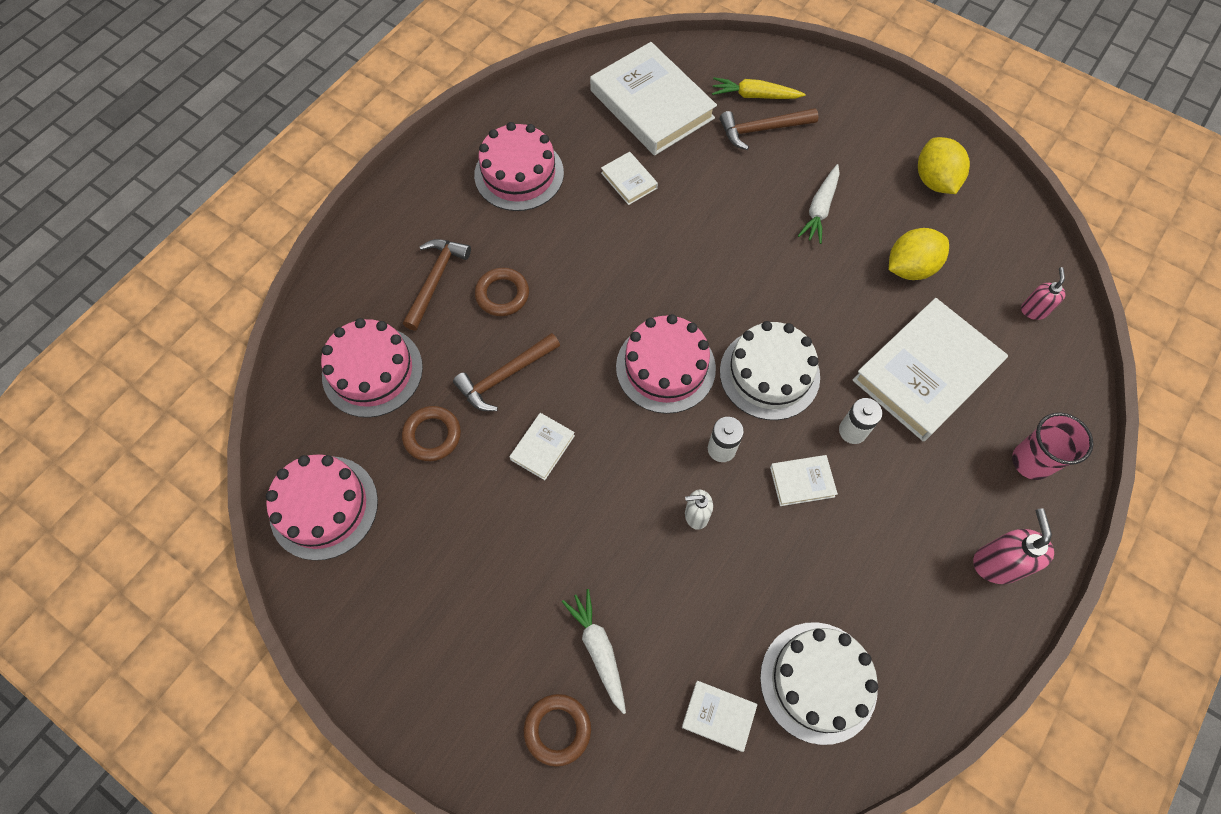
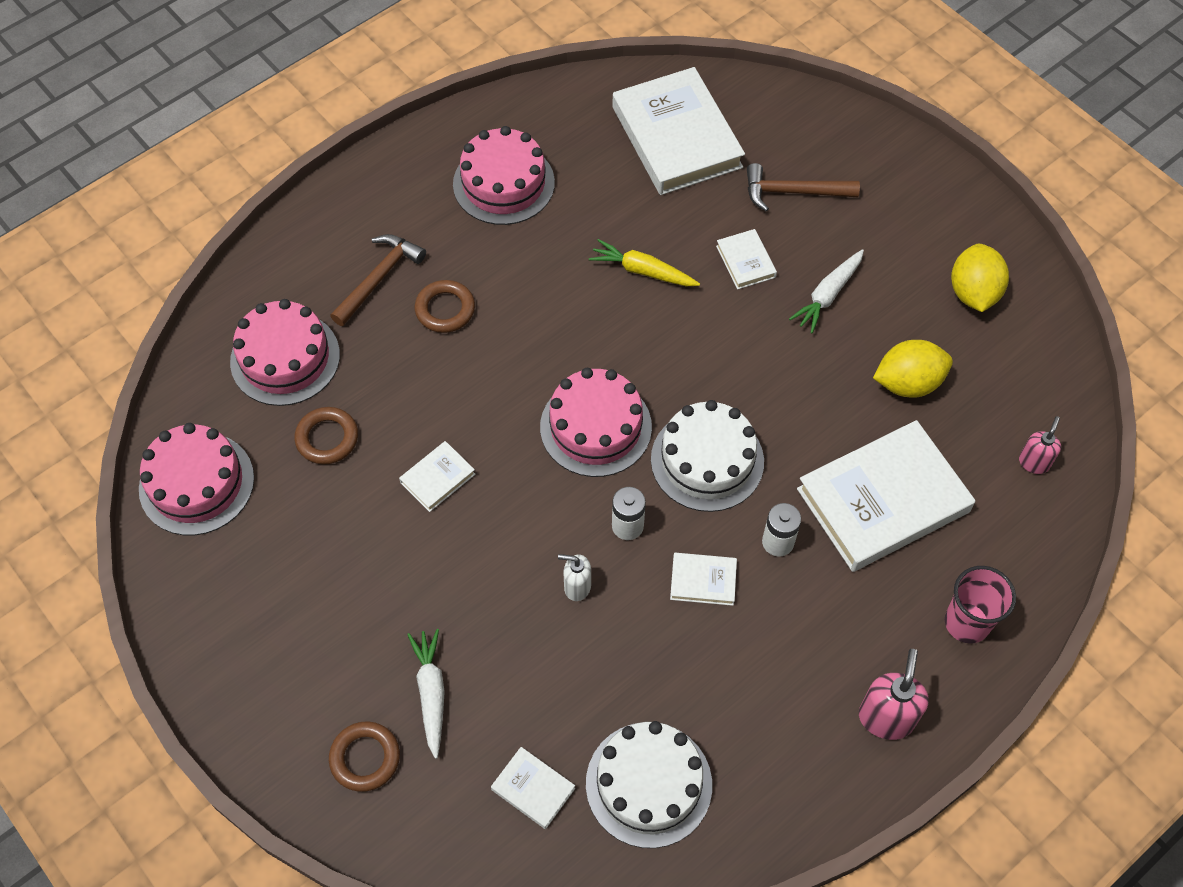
camera: 15 degrees right, 5 degrees down
(505, 376) = (421, 396): brown hammer -> none
(629, 180) = (622, 217): white book -> white book (745, 261)
(754, 96) = (798, 152): yellow carrot -> yellow carrot (642, 271)

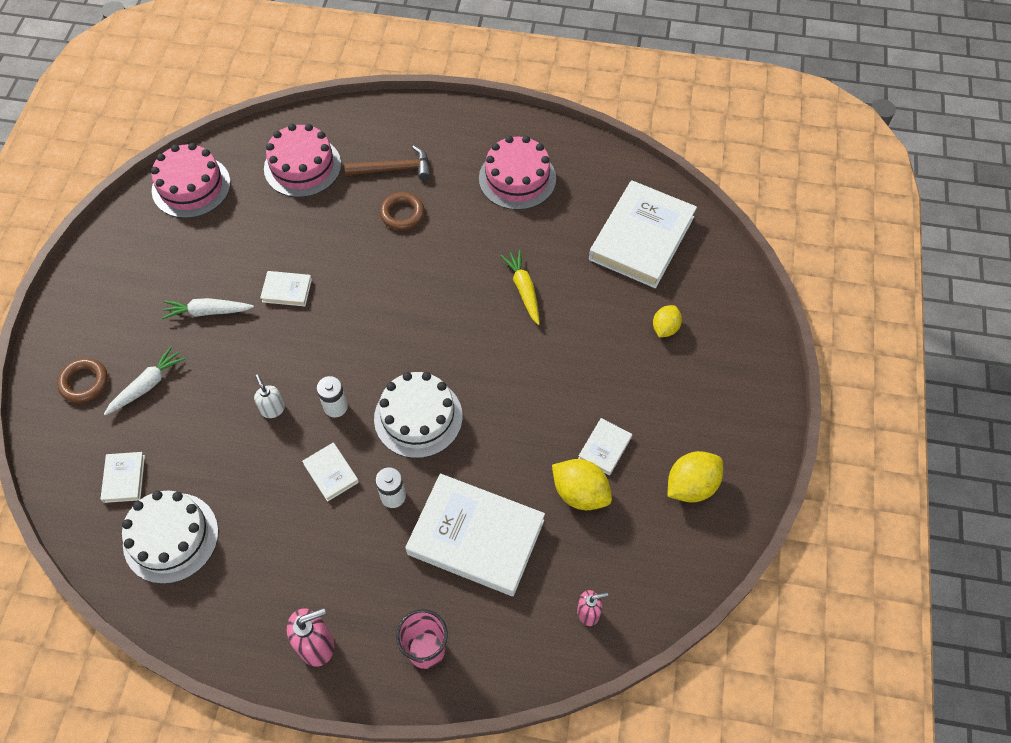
camera: 50 degrees right, 0 degrees up
(327, 438) = (268, 222): brown ring -> none
(596, 427) = (390, 343): pink cake -> none
(745, 261) = (584, 338): white book -> white book (604, 448)
(793, 192) = (665, 328): brown hammer -> yellow lemon
(827, 295) = (604, 401): white carrot -> white carrot (207, 312)

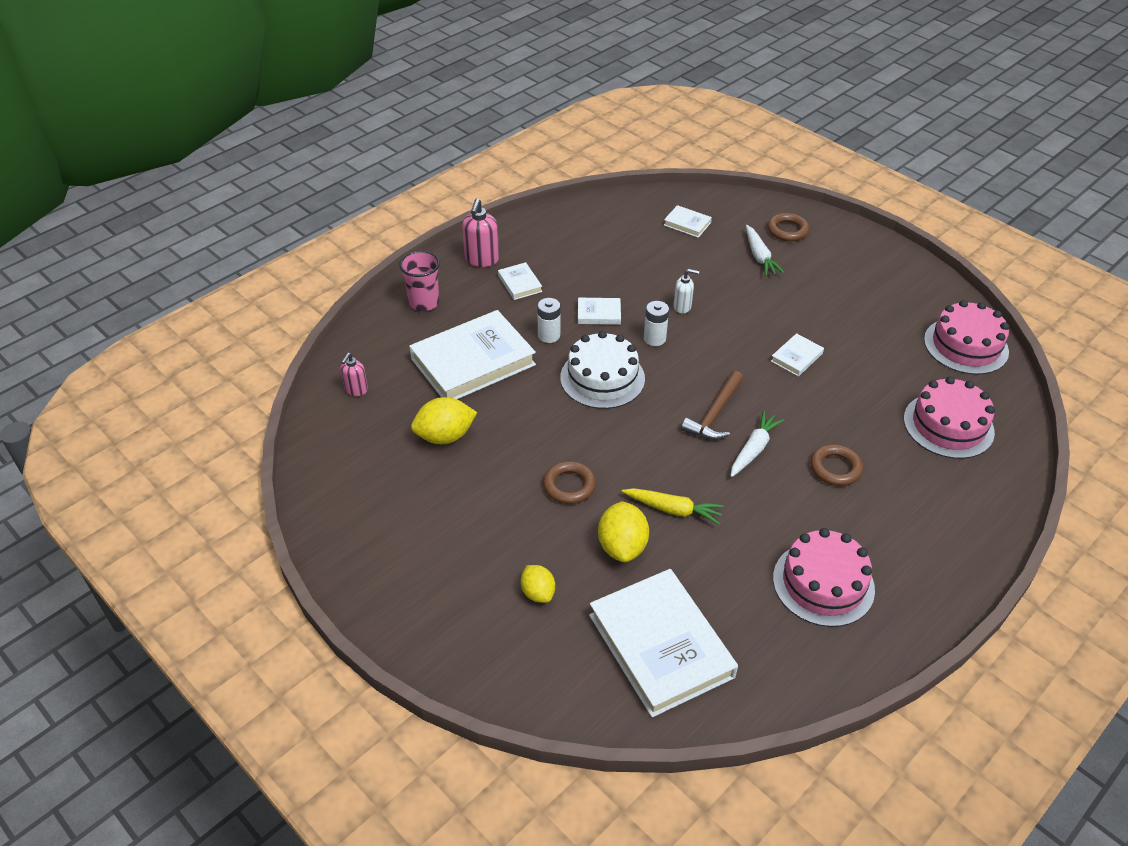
camera: 125 degrees right, 15 degrees down
(171, 537) = (621, 228): white cake -> none
(207, 312) = (808, 307): white carrot -> white carrot (754, 449)
(394, 169) = (902, 490): brown hammer -> brown hammer (715, 414)
(556, 368) = (569, 486): none -> brown ring
(604, 448) = (465, 473): white book -> white book (520, 284)
(691, 485) = (377, 509): yellow lemon -> yellow lemon (622, 546)

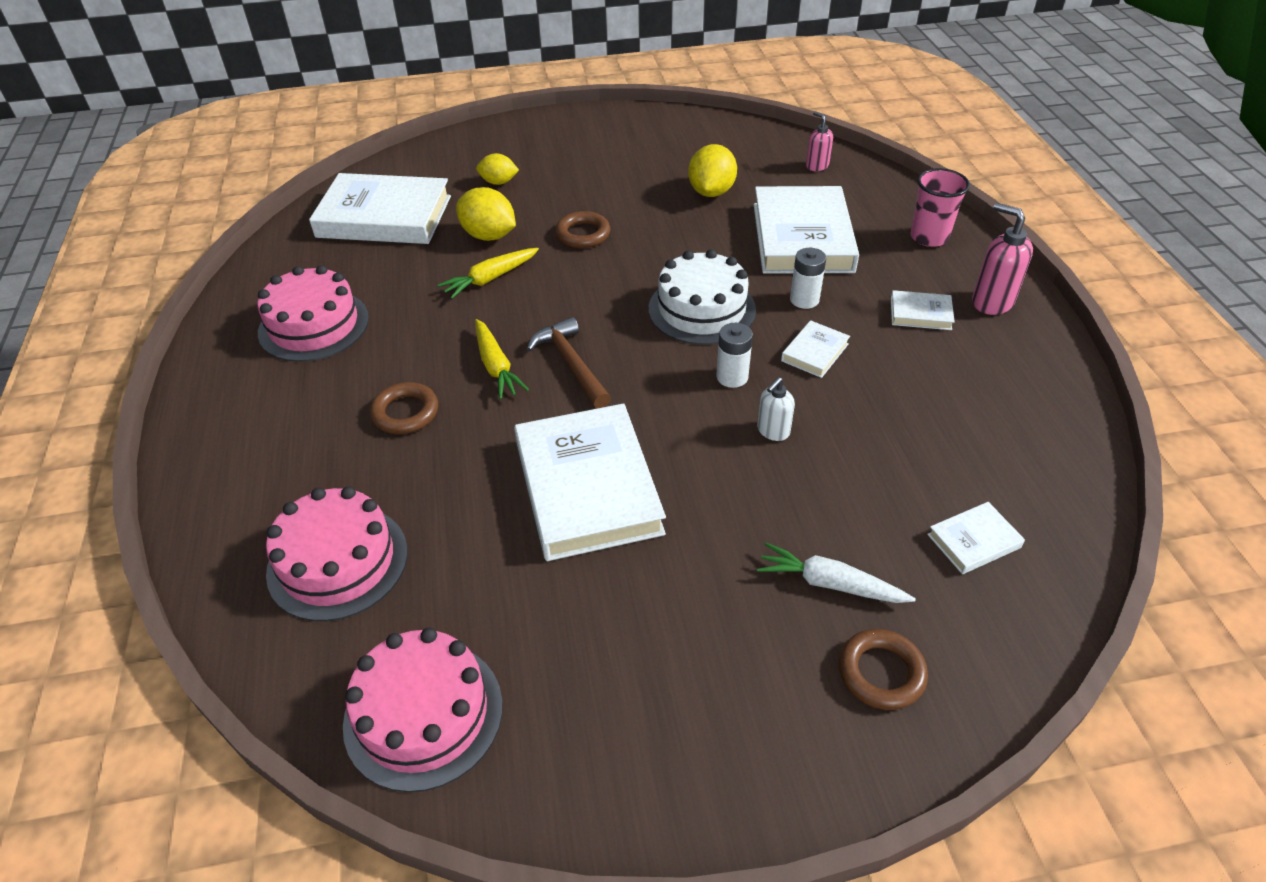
camera: 125 degrees right, 0 degrees up
(754, 449) = (496, 366): white carrot -> yellow carrot
(796, 357) = (587, 487): white book -> white book, size x2.27

